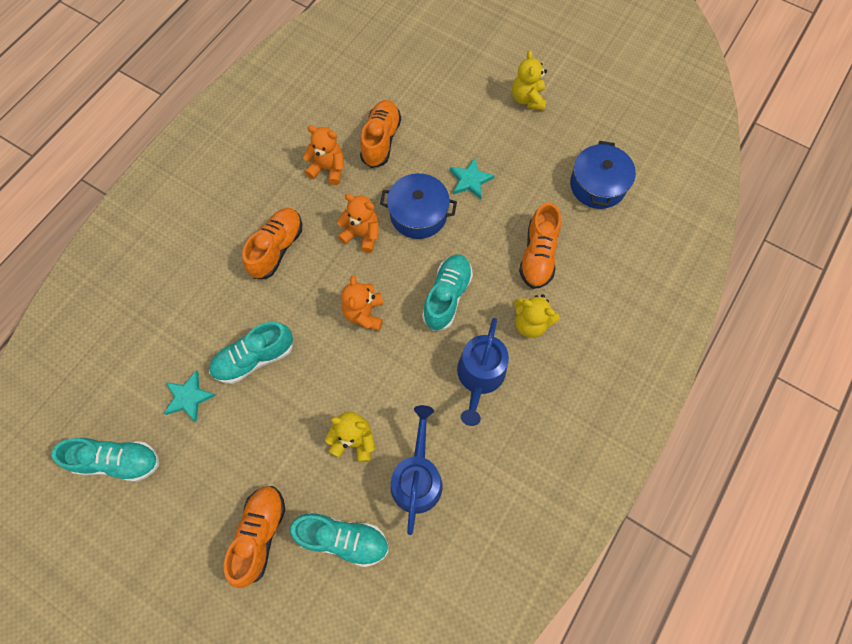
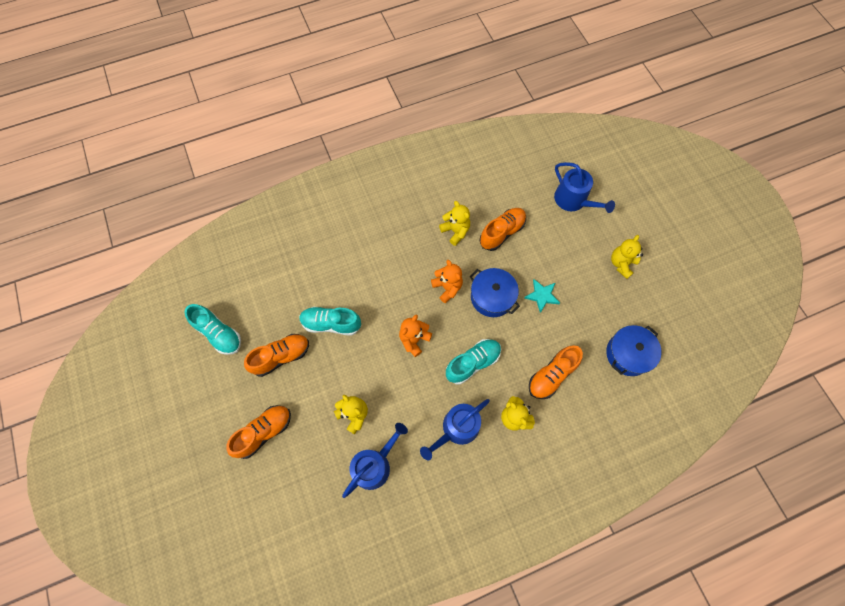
camera: 35 degrees right, 0 degrees up
(189, 397) = (280, 322): turquoise star -> none
(277, 248) = (390, 263): orange shoe -> orange shoe (281, 357)
(328, 169) = (455, 231): orange teddy bear -> yellow teddy bear
(343, 539) = (307, 469): turquoise shoe -> none
(433, 63) = (573, 200): none -> blue watering can

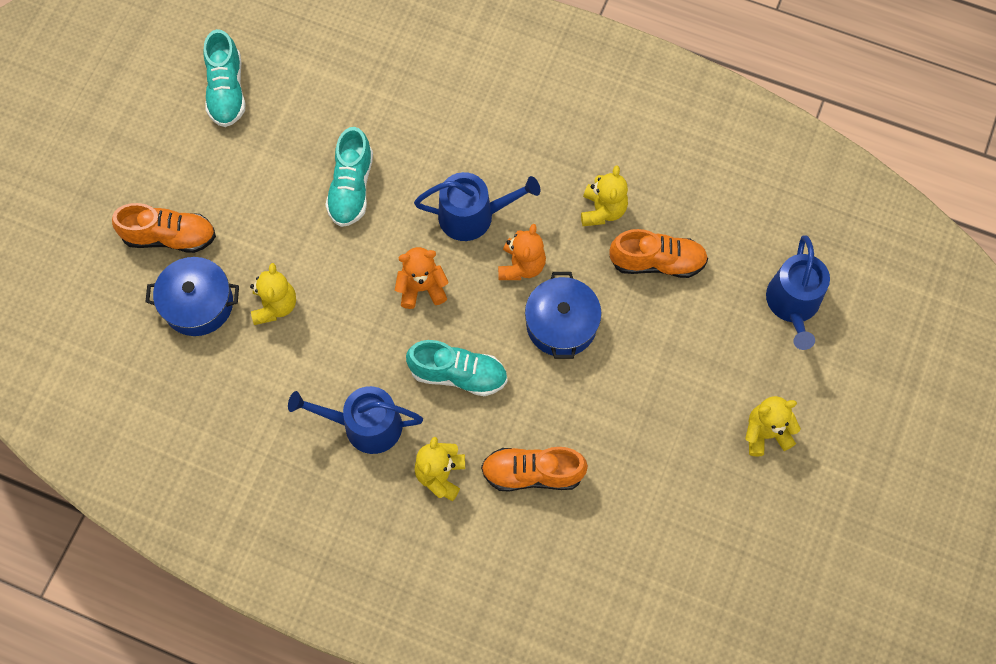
camera: 45 degrees right, 0 degrees up
(281, 357) = (264, 174): orange shoe -> none
(331, 324) = (351, 188): turquoise shoe -> turquoise shoe turned 135 degrees counterclockwise
(374, 465) = (243, 377): blue watering can -> blue watering can (473, 216)
(542, 296) = (622, 377): turquoise star -> none
(628, 354) = (650, 538): blue pot -> blue pot (198, 304)

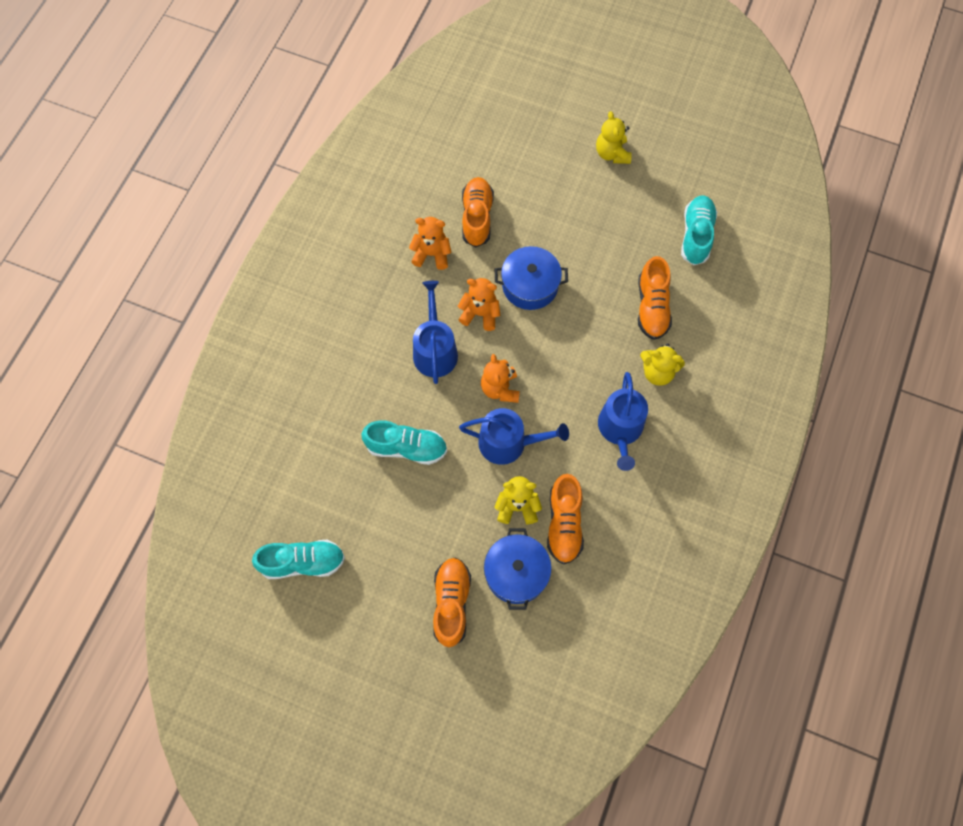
camera: 90 degrees left, 0 degrees up
(251, 356) = (564, 523): none -> orange shoe
(458, 374) = (574, 360): turquoise shoe -> turquoise shoe (696, 236)
(602, 210) = (432, 254): yellow teddy bear -> orange teddy bear
(793, 304) = (511, 130): blue watering can -> blue watering can (508, 443)

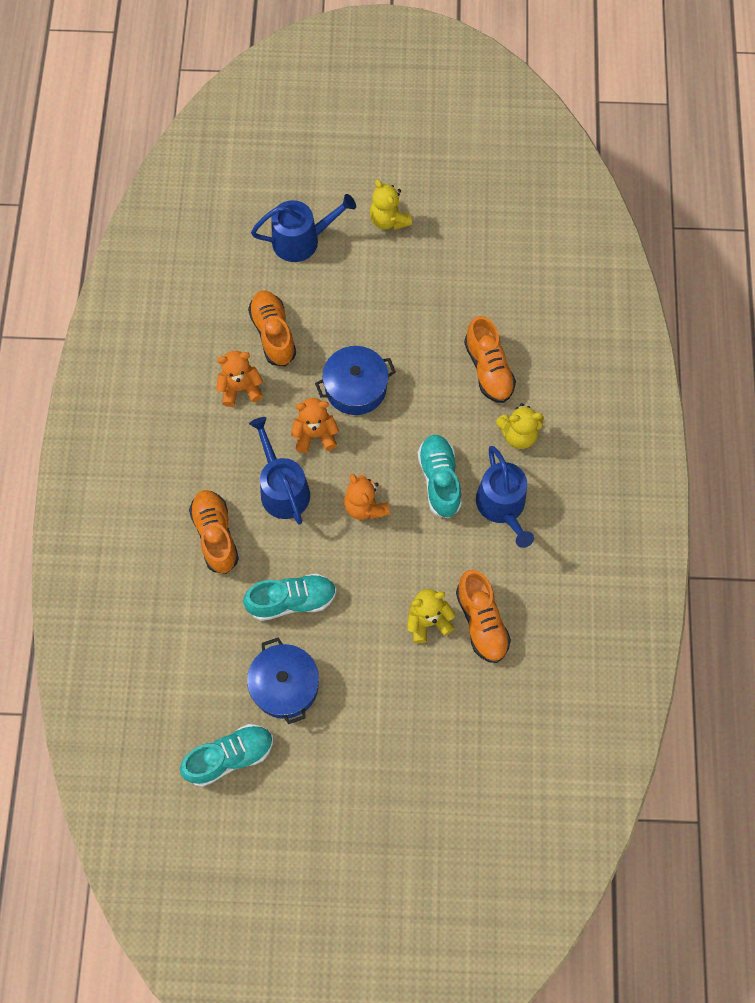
camera: 20 degrees left, 0 degrees up
(451, 603) = (398, 743): orange shoe -> orange shoe (215, 535)
(508, 443) = (395, 559): blue watering can -> blue watering can (301, 240)
(516, 573) = (452, 688): blue pot -> blue pot (285, 685)
(696, 236) = (506, 280): turquoise shoe -> turquoise shoe (439, 480)

